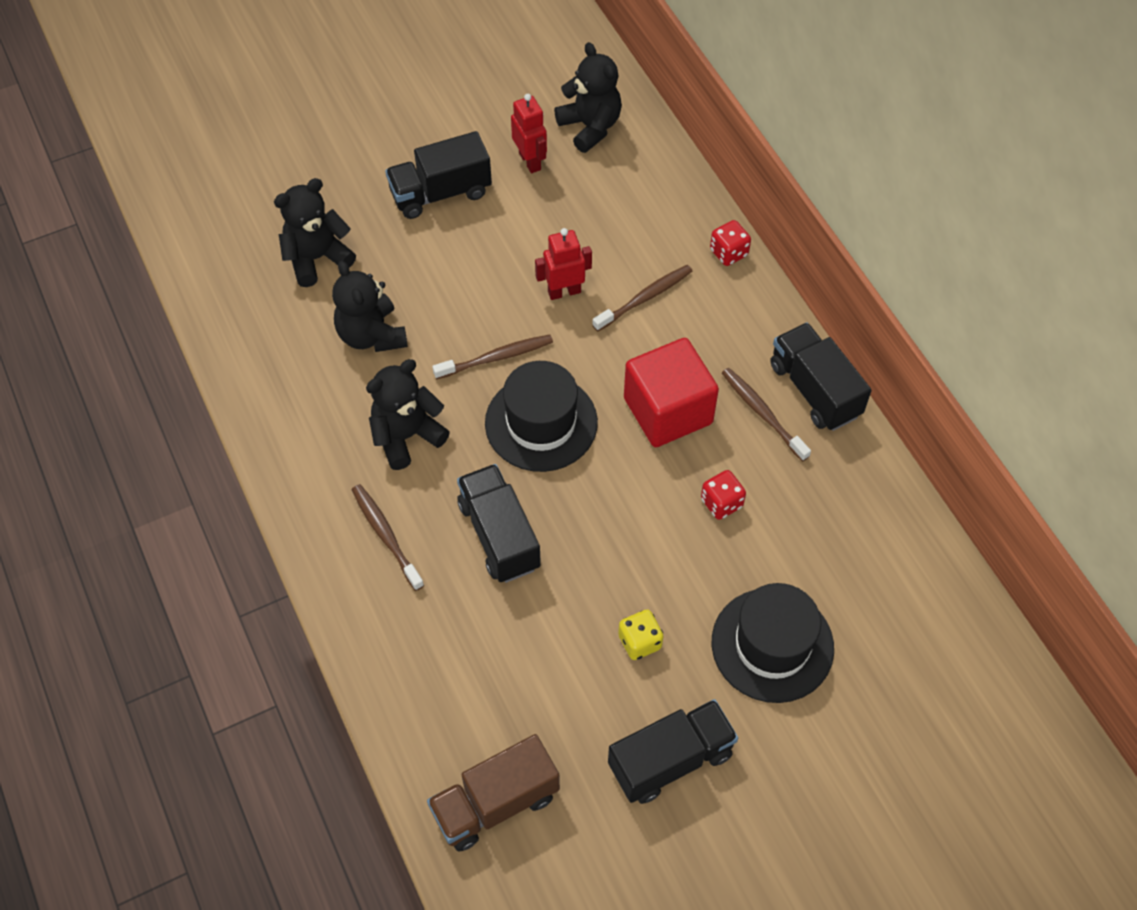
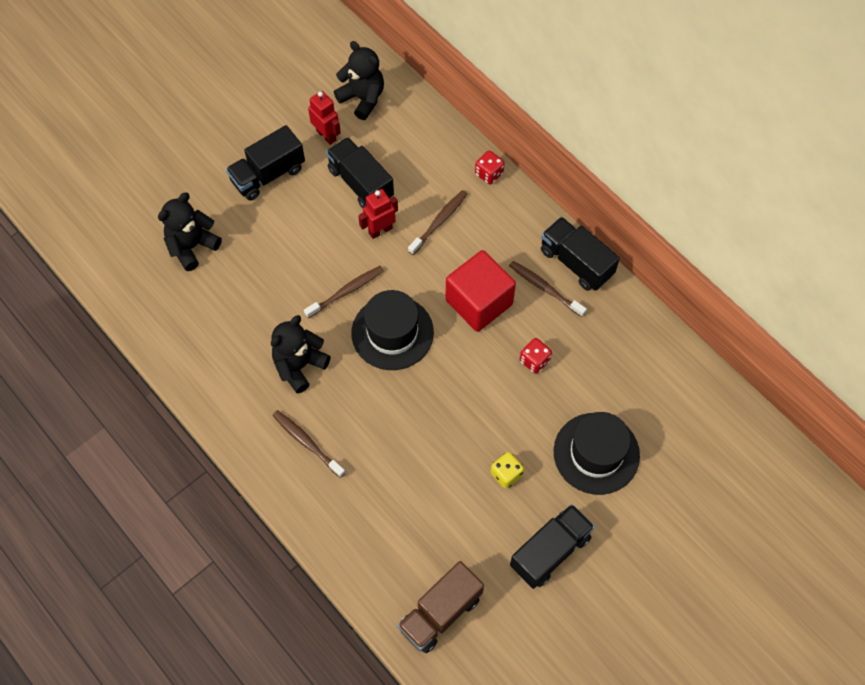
camera: 15 degrees left, 5 degrees up
(371, 335) = (251, 296): black teddy bear -> none
(499, 535) = (387, 422): black truck -> black truck (361, 183)

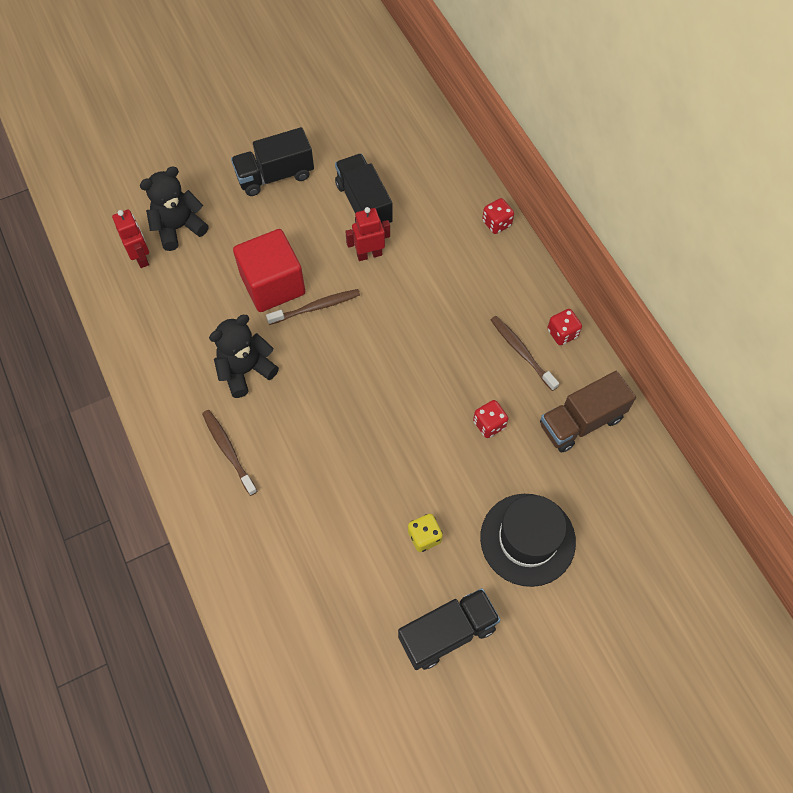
camera: 15 degrees right, 0 degrees up
(326, 135) = (344, 150): red robot -> red robot (141, 257)
(362, 98) = (391, 123): black teddy bear -> none
(392, 332) = (350, 359): black hat -> none
(439, 222) = (431, 259): brown toothbrush -> none
(440, 613) = (310, 668): brown truck -> brown truck (581, 421)
(479, 302) = (448, 350): red cube -> red cube (273, 284)
(576, 262) = (562, 333): black truck -> red dice

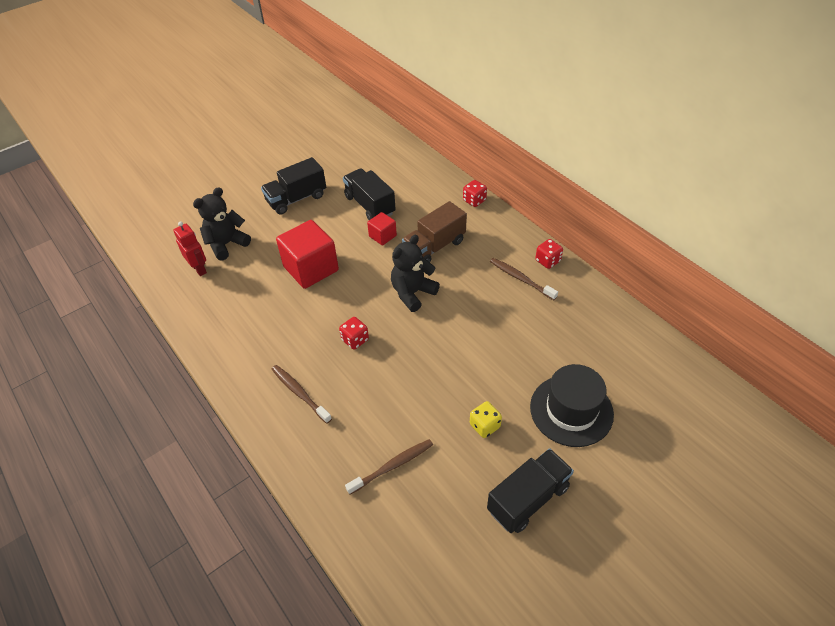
camera: 10 degrees left, 15 degrees down
(246, 370) = (302, 331): black teddy bear -> black teddy bear (412, 293)
(316, 307) = (349, 278): brown toothbrush -> brown toothbrush (392, 466)
(369, 254) = (382, 236): red robot -> red cube
(489, 424) = (512, 333): red dice -> red dice (355, 340)
(581, 421) = (583, 317): brown truck -> brown truck (434, 247)

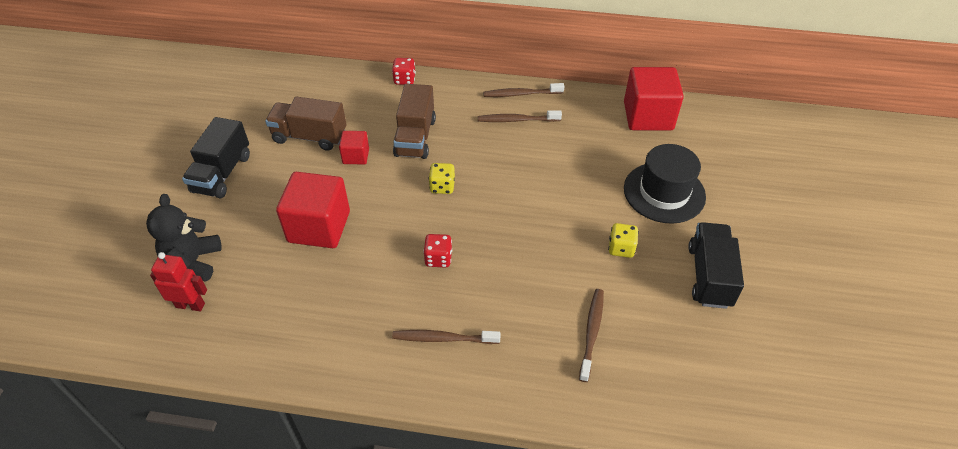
camera: 45 degrees left, 0 degrees up
(370, 205) = (310, 136): black truck -> brown truck
(412, 293) = (442, 187): black teddy bear -> yellow dice
(547, 261) = (521, 94): red dice -> brown toothbrush
(633, 342) = (648, 116): none -> red cube

